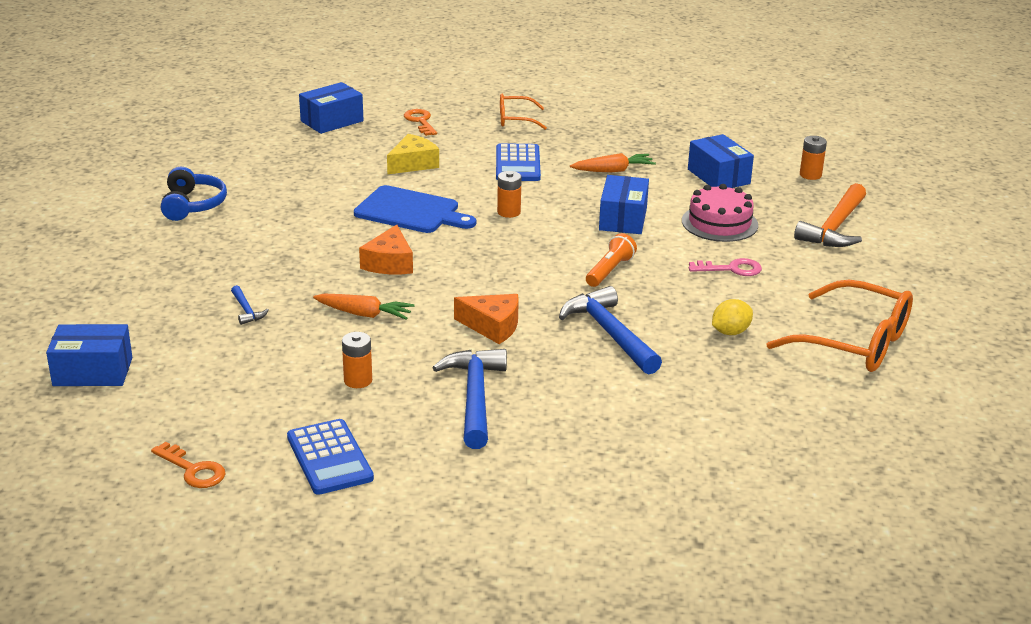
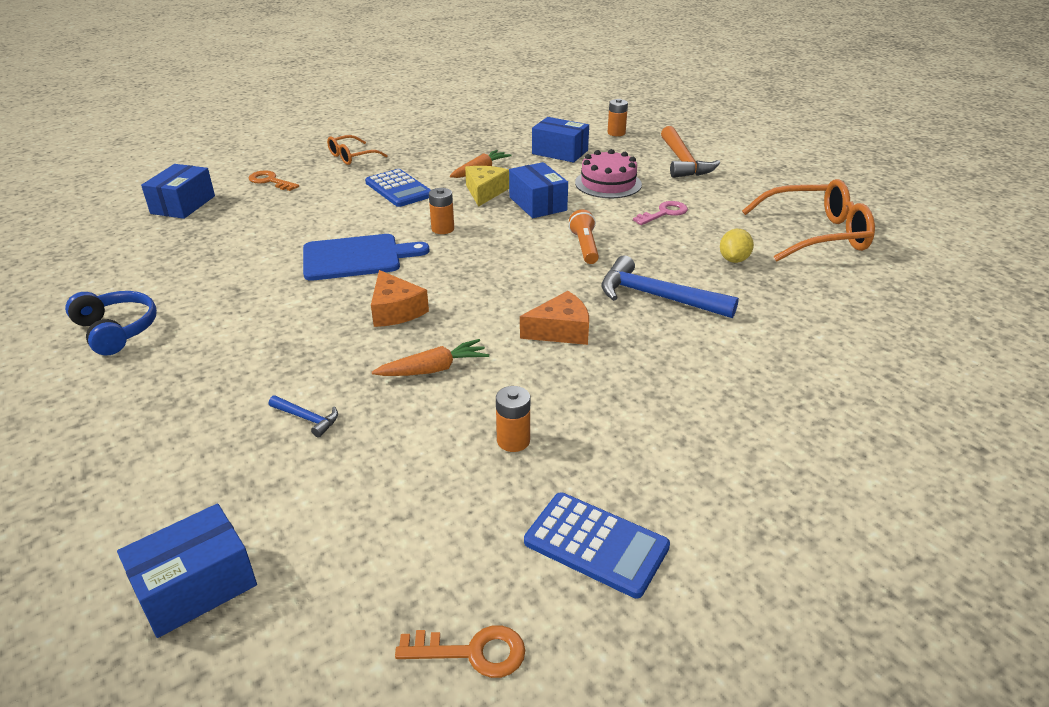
camera: 35 degrees left, 5 degrees up
(413, 164) = (307, 217): yellow cheese -> yellow cheese (485, 192)
(475, 397) = (637, 405): blue hammer -> none

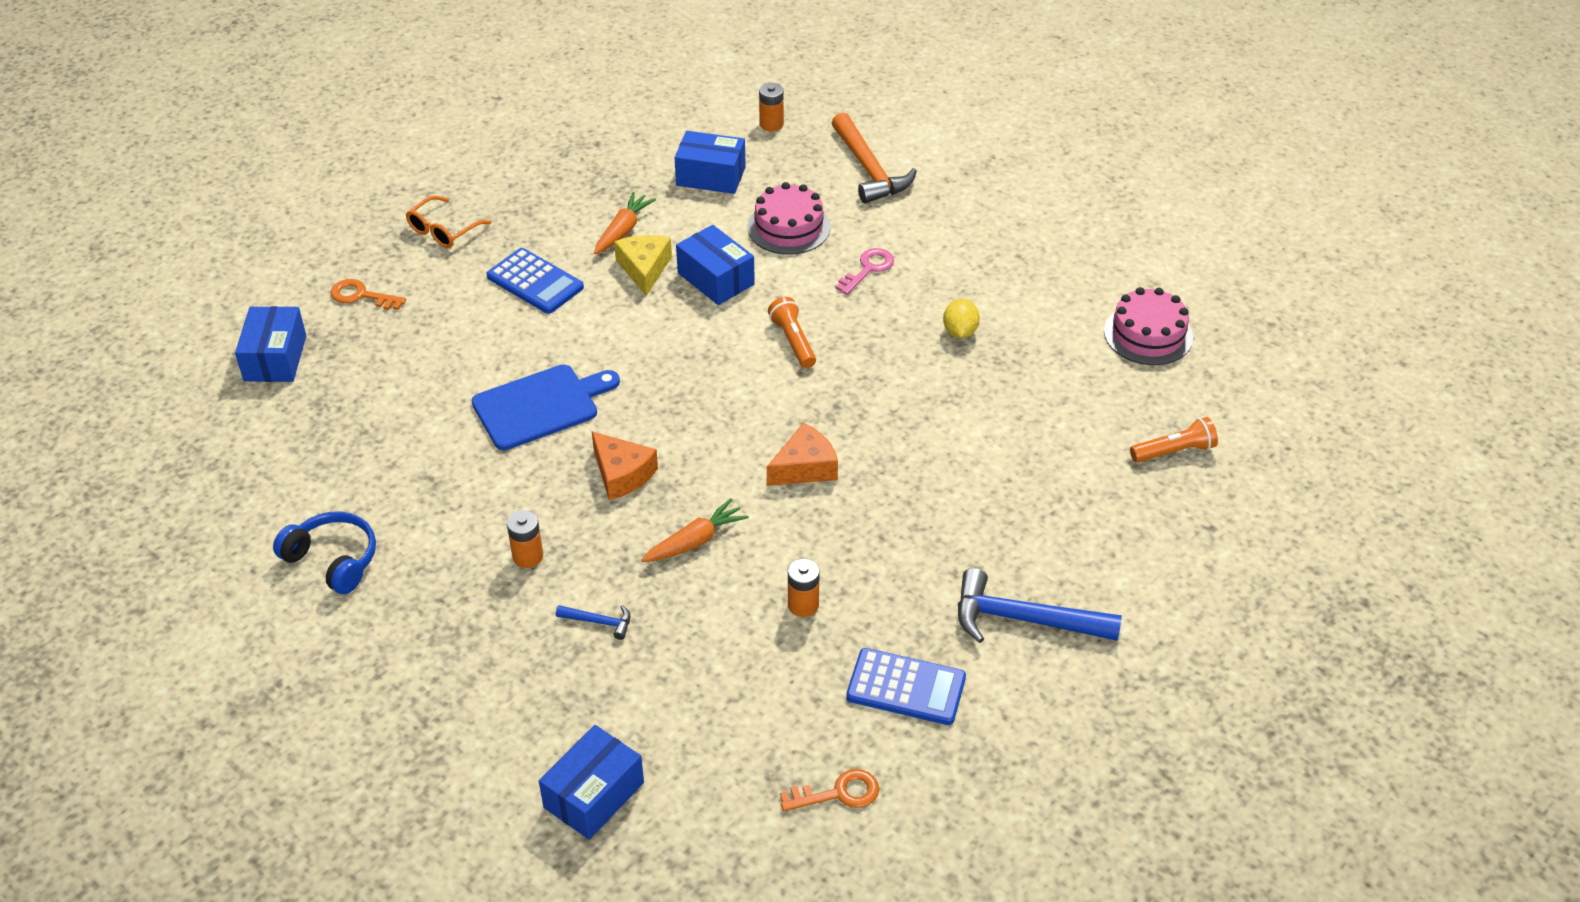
camera: 15 degrees left, 10 degrees up
(442, 229) = (619, 342): orange battery -> orange battery (528, 556)
(657, 297) = (891, 402): blue hammer -> blue hammer (1024, 619)
(815, 234) = (1042, 275): orange glasses -> none
(913, 284) = (1148, 334): none -> pink cake
(939, 375) = (1174, 451): none -> orange flashlight

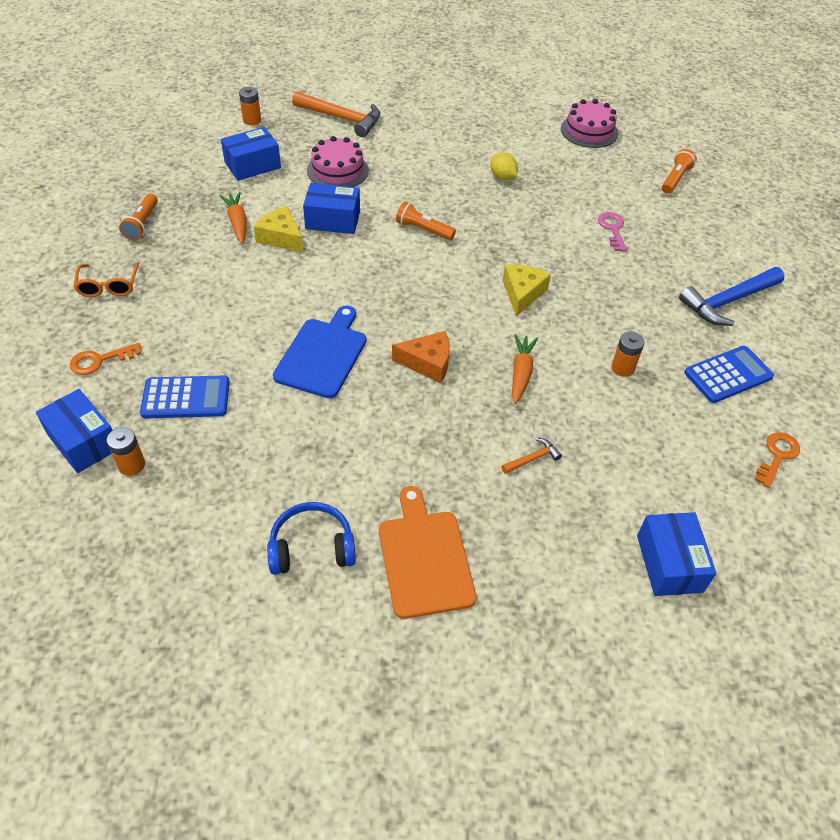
camera: 45 degrees left, 5 degrees up
(403, 633) = (425, 558): none -> orange cutting board
(528, 556) = (438, 451): orange battery -> orange battery (131, 465)
(535, 282) = (218, 283): blue calculator -> blue calculator (186, 398)
(538, 184) = (142, 224): none -> orange flashlight
(599, 622) = (532, 458): blue hammer -> orange hammer
(805, 467) = (522, 293): orange cheese -> yellow cheese
(868, 269) = (412, 170): pink key -> pink key (612, 229)

